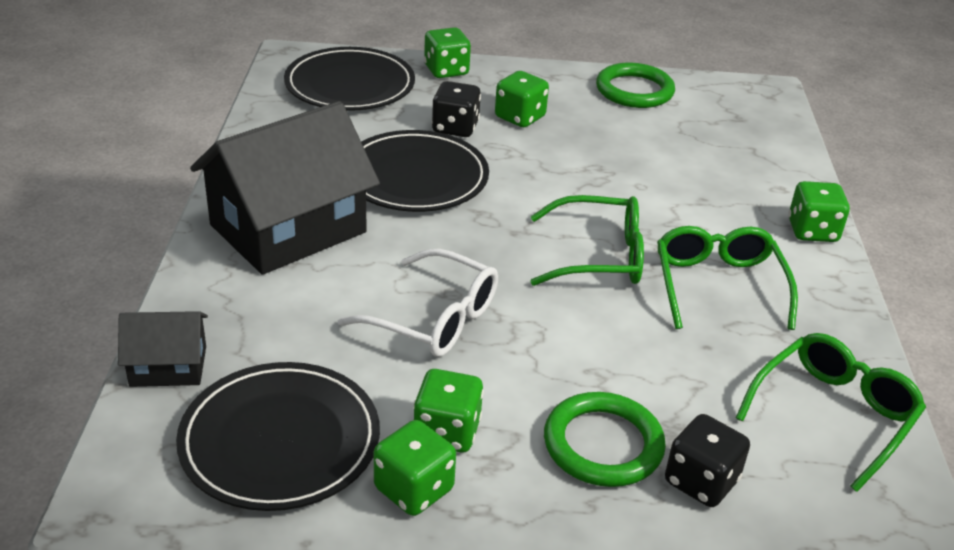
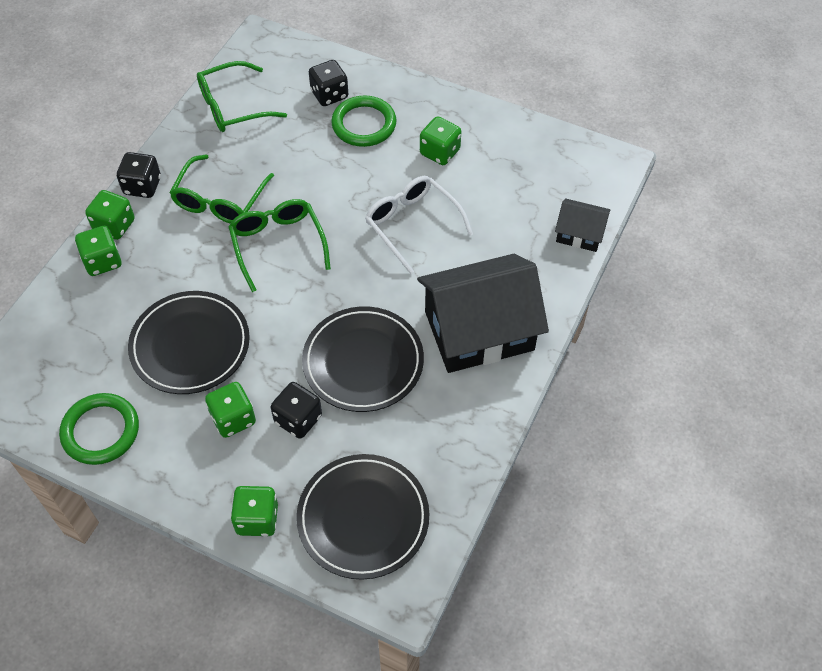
camera: 155 degrees left, 20 degrees up
(280, 441) = (527, 171): black plate -> black plate (190, 345)
(414, 489) = (469, 128): green dice -> green dice (102, 261)
(598, 256) = (278, 245): green glasses -> green glasses turned 45 degrees clockwise
(831, 278) = (142, 186): none -> black dice

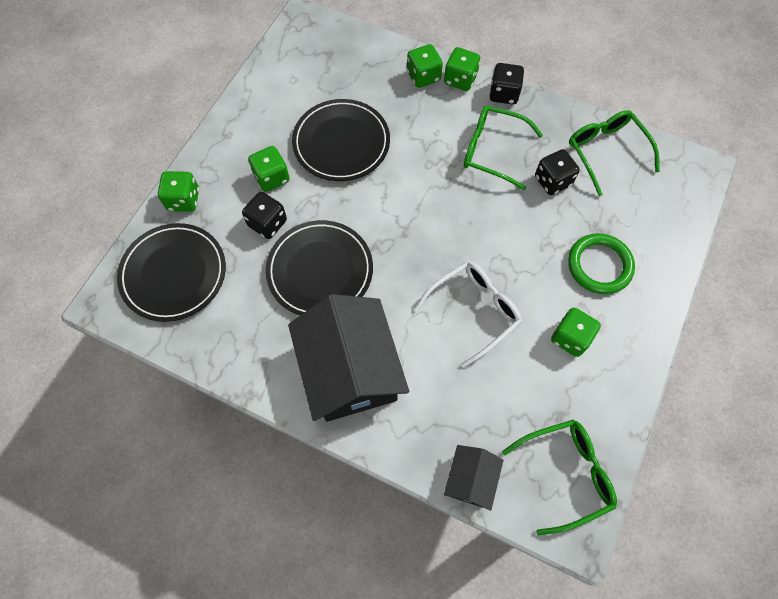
camera: 90 degrees right, 10 degrees up
(100, 431) = (268, 94): green ring -> none
(278, 245) = (445, 199): green glasses -> green glasses (565, 474)
(329, 95) = (635, 233): black dice -> black dice (552, 181)

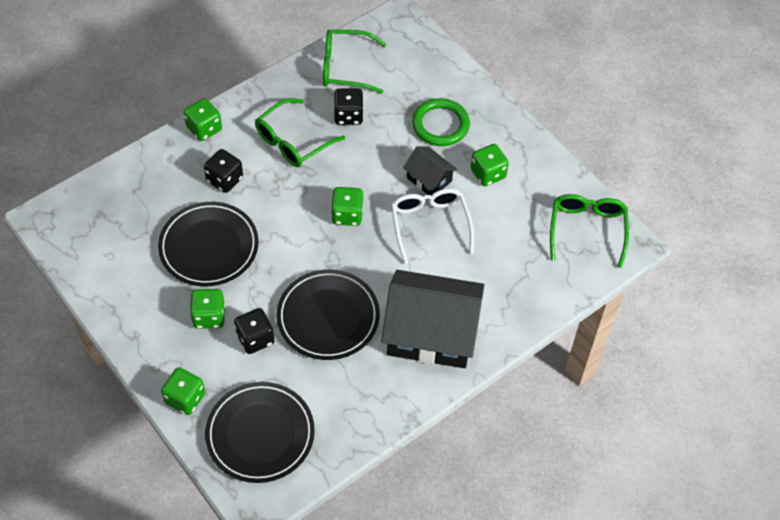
camera: 65 degrees left, 10 degrees down
(423, 76) = (181, 153): green dice -> green dice (347, 215)
(471, 479) = (561, 291): black house -> black house (429, 179)
(504, 94) = (241, 105): black dice -> black dice (225, 179)

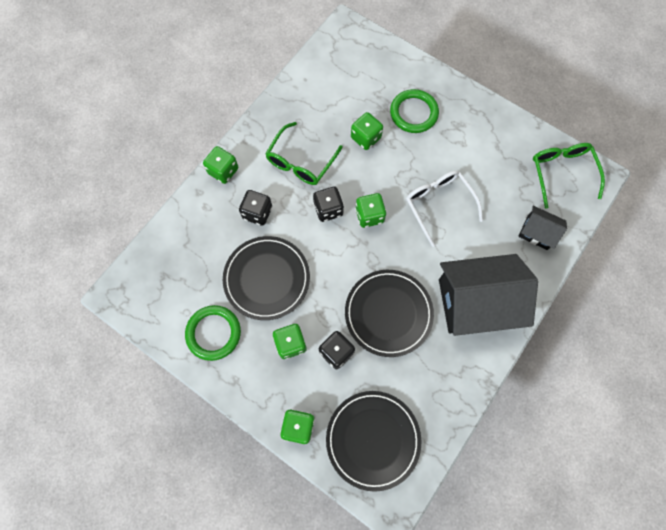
camera: 15 degrees left, 15 degrees up
(130, 283) = (213, 333): none -> green ring
(345, 67) = (319, 83): green glasses -> none
(348, 116) = (337, 125): black dice -> black dice (328, 209)
(429, 179) = (423, 164): black house -> black house (537, 232)
(488, 174) = (467, 146): green dice -> green dice (366, 138)

